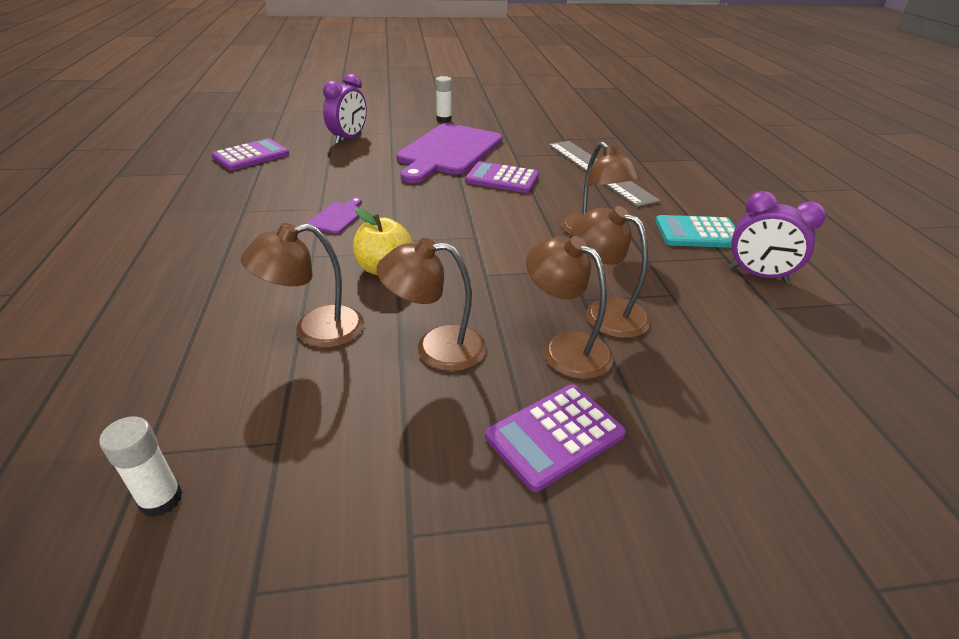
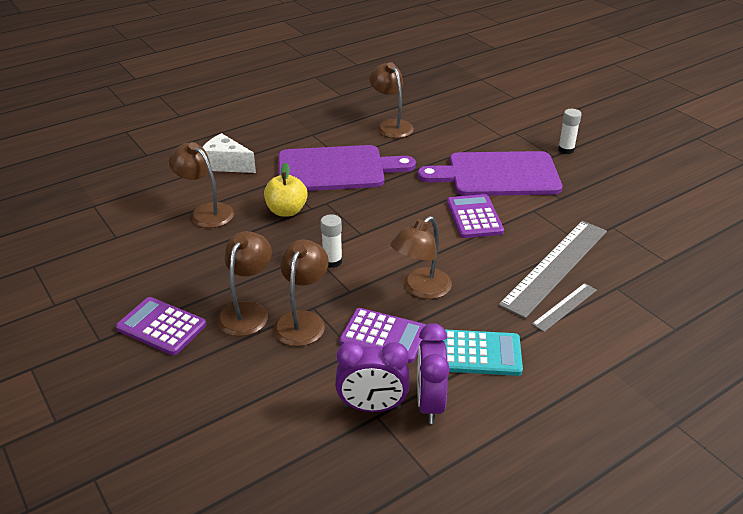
camera: 65 degrees right, 0 degrees up
(161, 499) = (70, 222): white glue stick -> white glue stick (332, 261)
(220, 285) = (226, 165): none -> white cheese
(251, 156) = (390, 102): purple calculator -> purple calculator (383, 336)
(337, 217) = (336, 169): purple cutting board -> purple cutting board, size x2.45
(348, 138) = (465, 124): purple clock -> purple clock (372, 407)
(436, 348) = (215, 259): brown lamp -> brown lamp (391, 126)
(653, 184) = (565, 307): none -> grey ruler
(698, 233) = (480, 353): turquoise calculator -> turquoise calculator turned 120 degrees clockwise

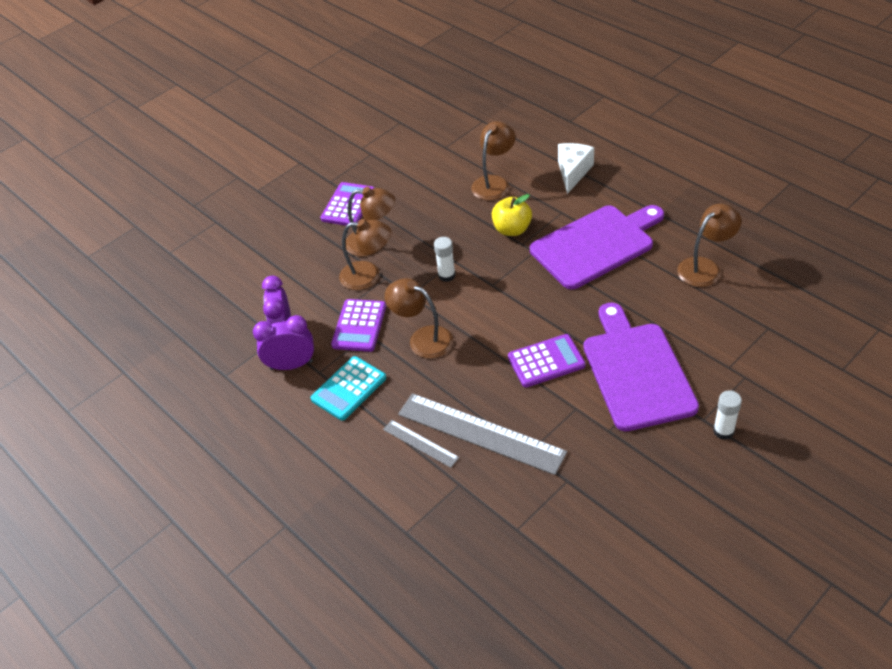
camera: 85 degrees right, 10 degrees up
(336, 169) = (595, 245): purple cutting board -> purple cutting board turned 105 degrees counterclockwise
(480, 353) = (349, 389): turquoise calculator -> turquoise calculator turned 45 degrees clockwise

